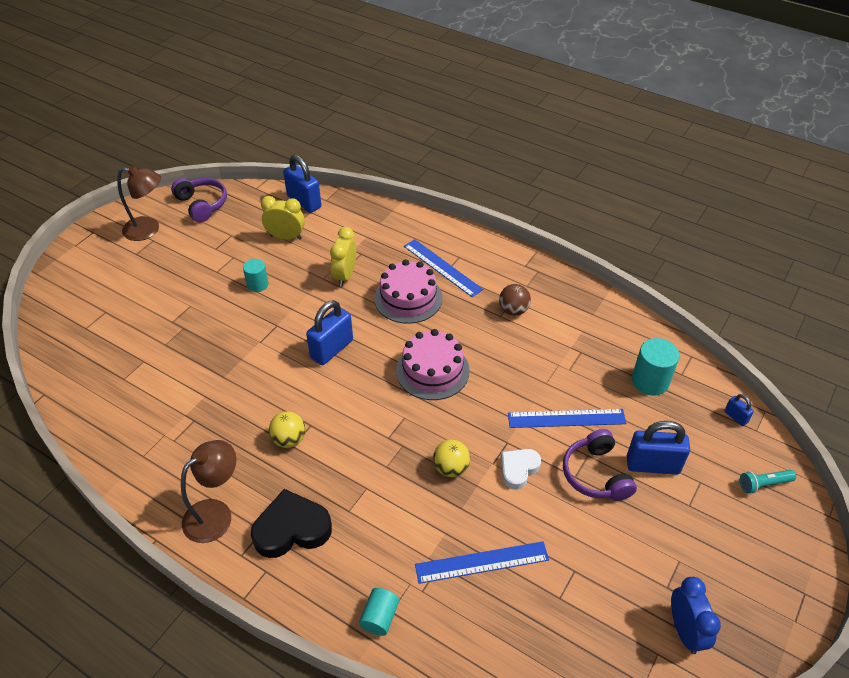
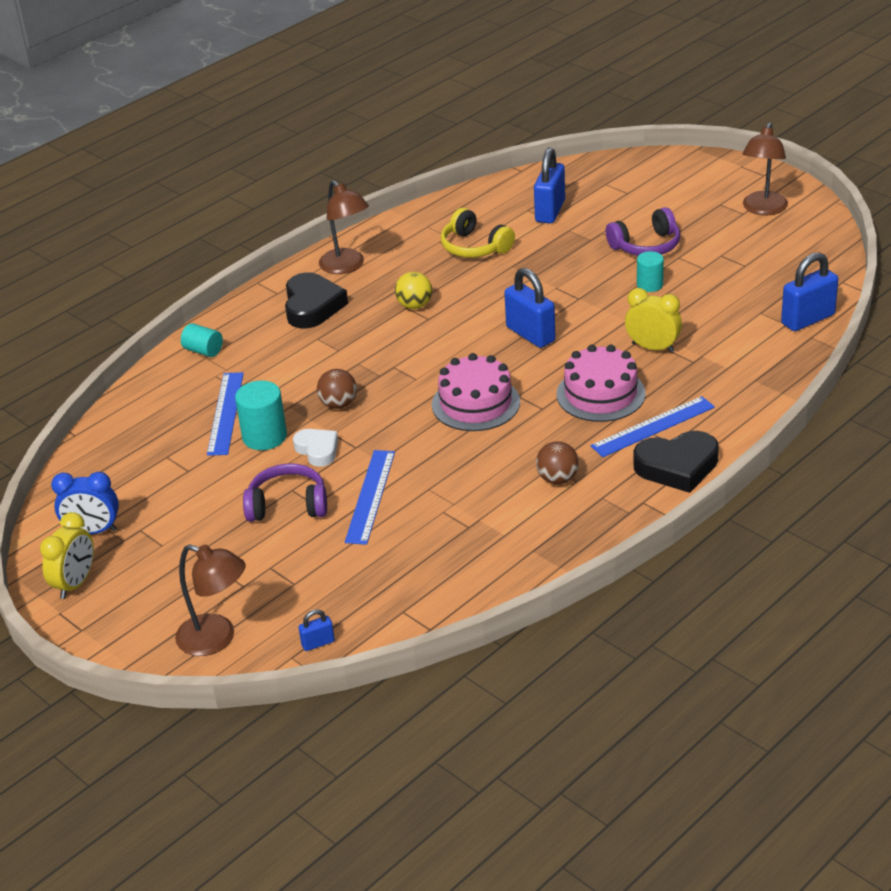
camera: 105 degrees right, 10 degrees down
(188, 409) = (474, 247): none -> yellow headphones
(202, 205) = (809, 243): purple headphones -> purple headphones (646, 246)
(286, 237) = (735, 305): yellow clock -> yellow clock (75, 583)
(451, 468) = (338, 404): yellow ball -> brown ball
(484, 252) = (677, 466): none -> black heart
(650, 381) = (401, 578): turquoise cylinder -> turquoise cylinder (264, 437)
(652, 465) = (281, 552): blue padlock -> blue padlock (550, 211)
(763, 484) = (216, 639): turquoise flashlight -> brown lamp

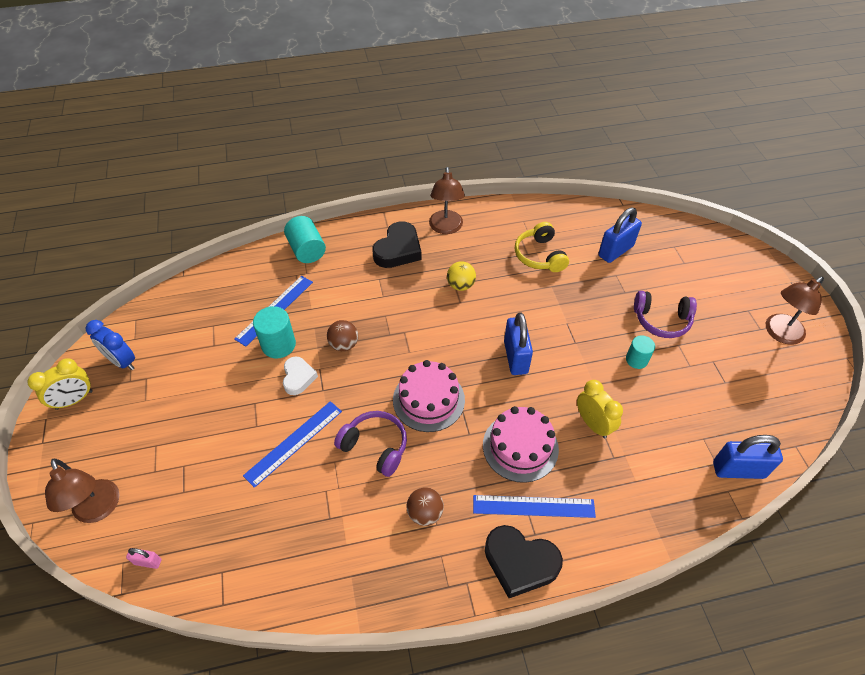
camera: 30 degrees right, 15 degrees up
(203, 351) = (307, 250): turquoise cylinder -> turquoise cylinder, size x1.56
(288, 505) = (240, 416): purple headphones -> purple headphones (375, 446)
(318, 643) = (148, 562): blue padlock -> pink padlock

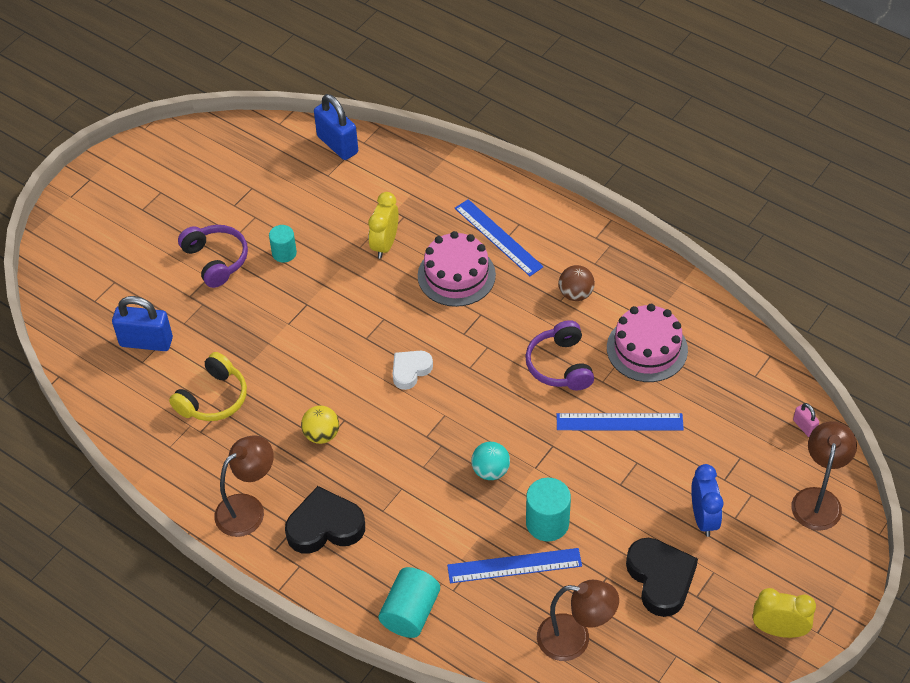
camera: 130 degrees left, 0 degrees up
(122, 361) = (706, 636): blue clock -> blue clock (703, 518)
(298, 377) = (561, 475): white heart -> white heart (410, 371)
(344, 344) = (490, 471): brown ball -> turquoise ball
(428, 400) = (478, 363): pink cake -> pink cake (647, 349)
(515, 357) = (368, 334): blue padlock -> none
(520, 562) = (549, 219): black heart -> black heart (660, 579)
(779, 333) = (154, 178): brown lamp -> brown lamp (575, 639)

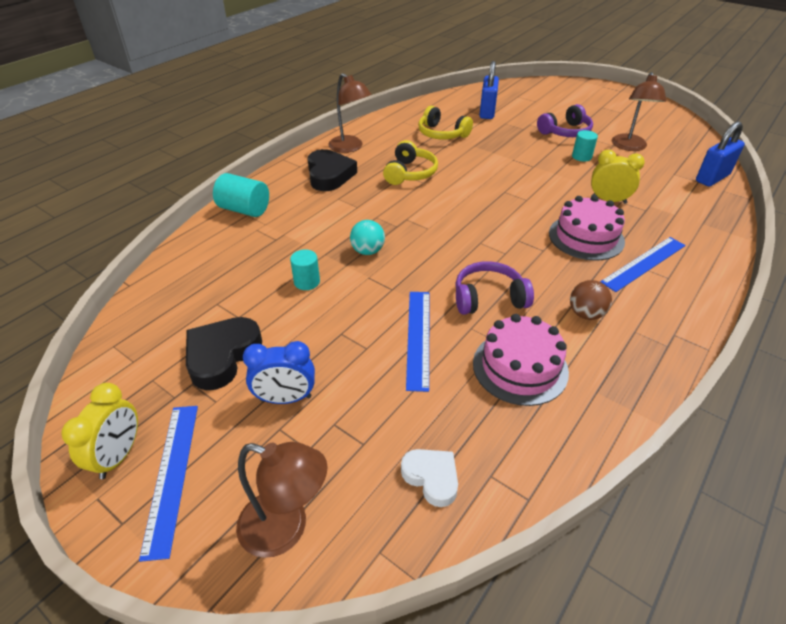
camera: 90 degrees right, 10 degrees down
(321, 435) = (410, 173): yellow ball -> yellow headphones
(410, 371) = (473, 212): white heart -> white heart (431, 478)
(514, 565) = (268, 261): blue ruler -> blue ruler (171, 475)
(547, 523) = (307, 282): turquoise cylinder -> turquoise cylinder, size x0.64
(575, 639) = (182, 293): brown lamp -> brown lamp (629, 147)
(660, 579) = (222, 356): black heart -> black heart turned 135 degrees clockwise
(804, 426) = (407, 528): pink padlock -> none

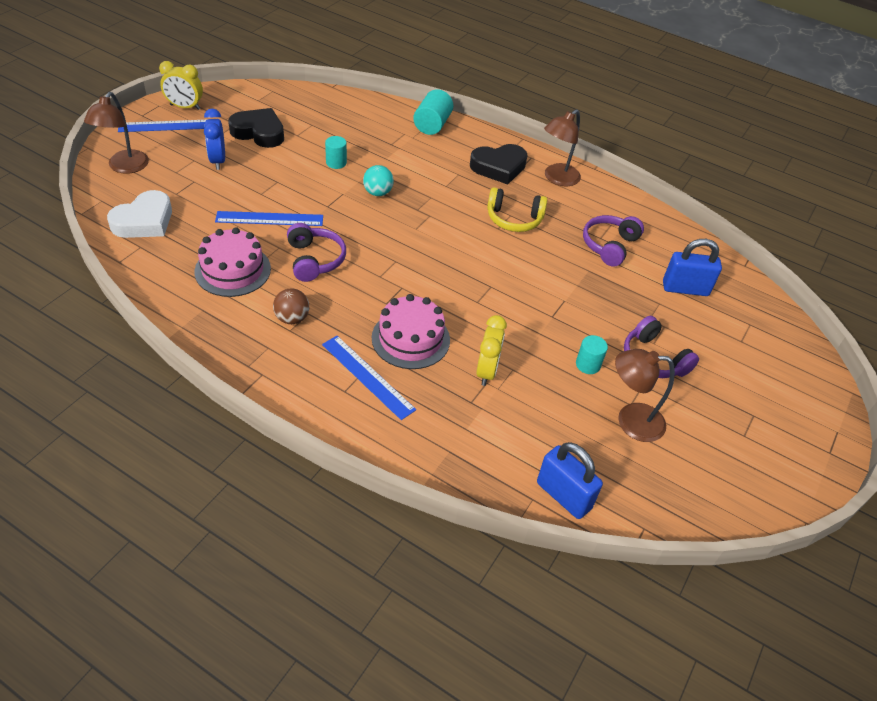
camera: 80 degrees right, 5 degrees up
(431, 478) = (144, 221): white heart -> white heart, size x1.60
(442, 134) = (609, 246): yellow headphones -> purple headphones

